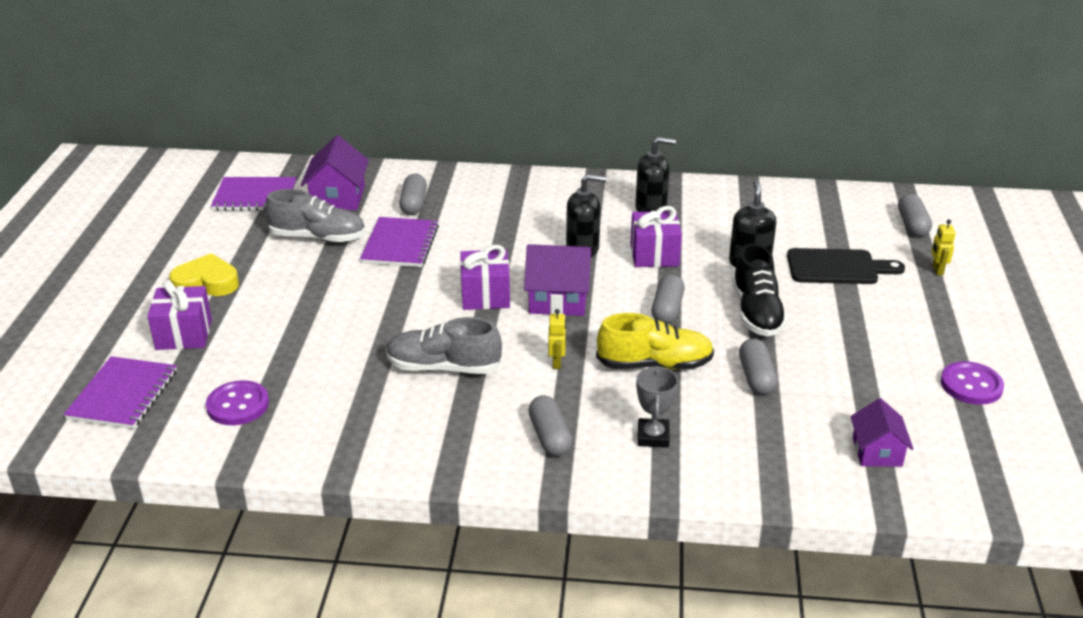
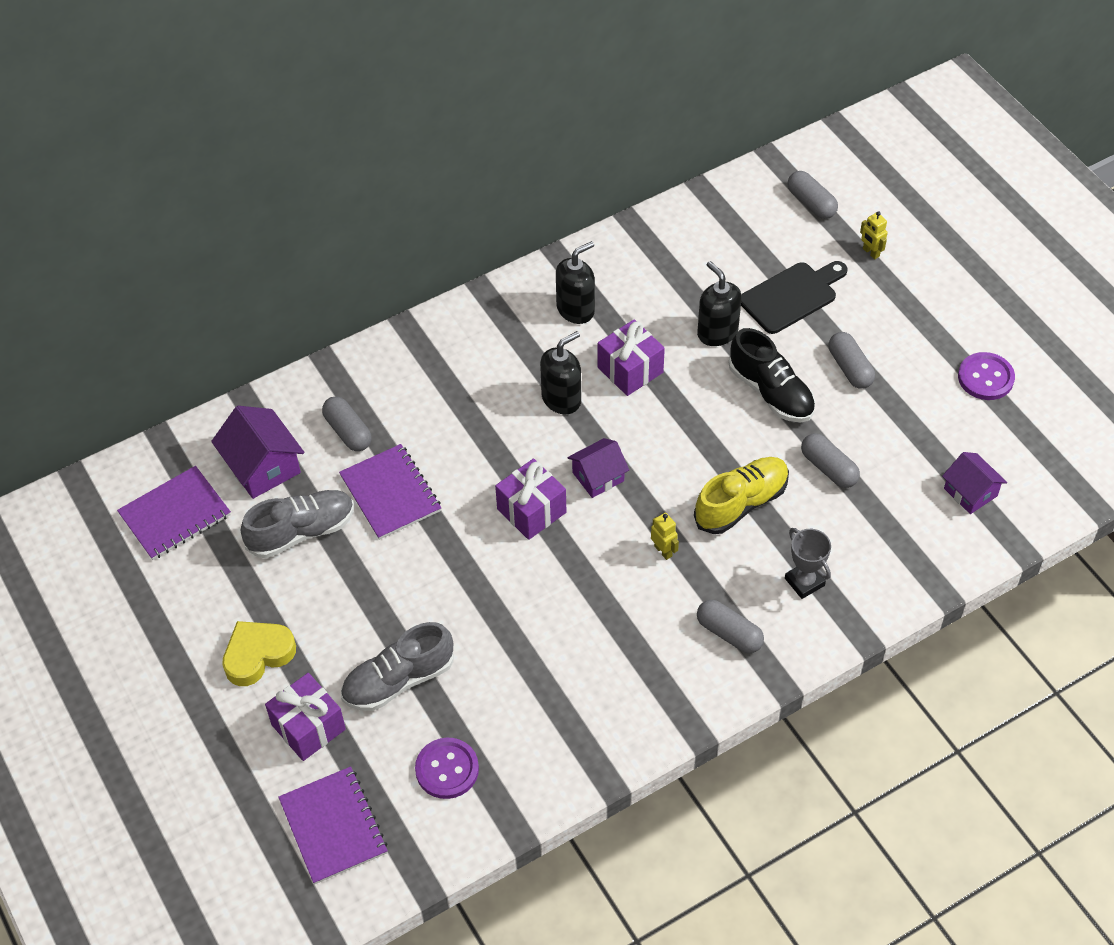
camera: 35 degrees left, 20 degrees up
(443, 367) = (577, 616): grey shoe -> grey shoe (398, 680)
(558, 299) = (598, 476): purple house -> purple house, size x0.66
(667, 309) = (698, 432): grey capsule -> grey capsule (850, 368)

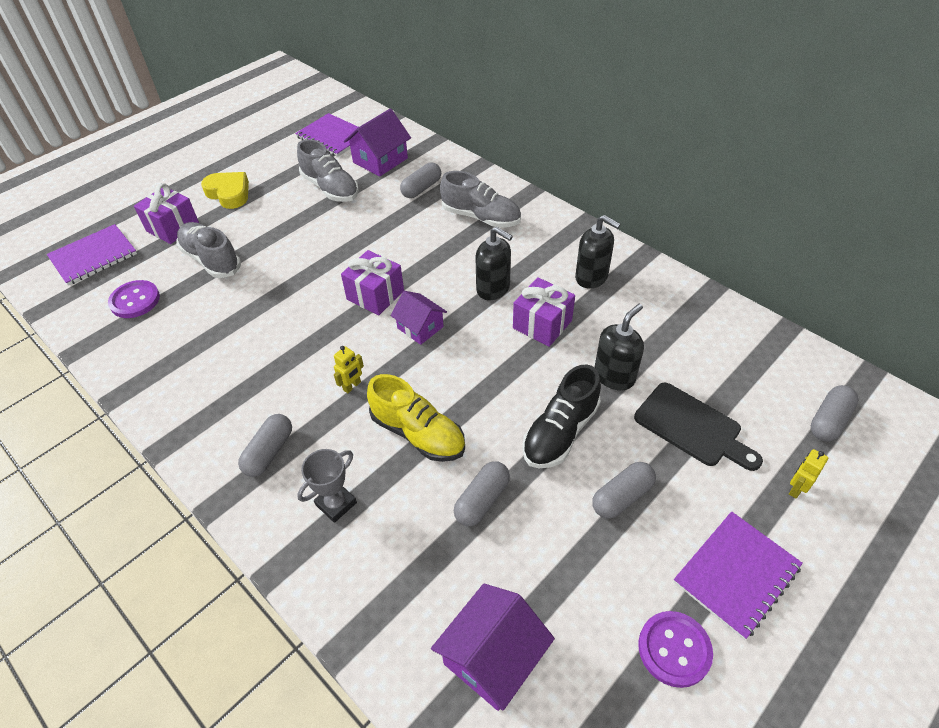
camera: 75 degrees right, 5 degrees down
(390, 493) = (373, 220): purple notebook -> purple notebook (736, 574)
(433, 383) = (481, 217): none -> grey shoe
(970, 492) = (492, 657): purple house -> purple house, size x1.50

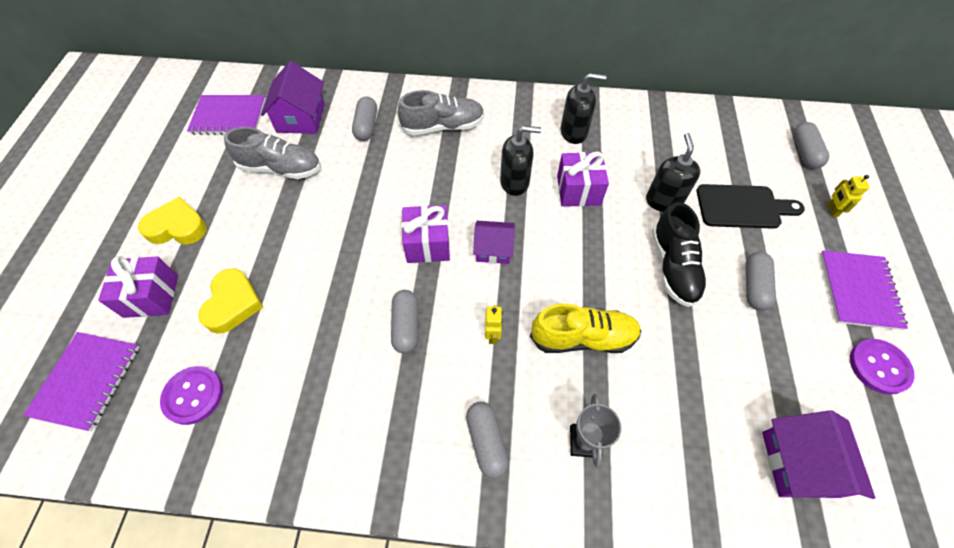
camera: 40 degrees left, 10 degrees up
(211, 260) = (233, 304): grey shoe -> yellow heart
(482, 500) = (678, 356): grey capsule -> grey capsule (406, 326)

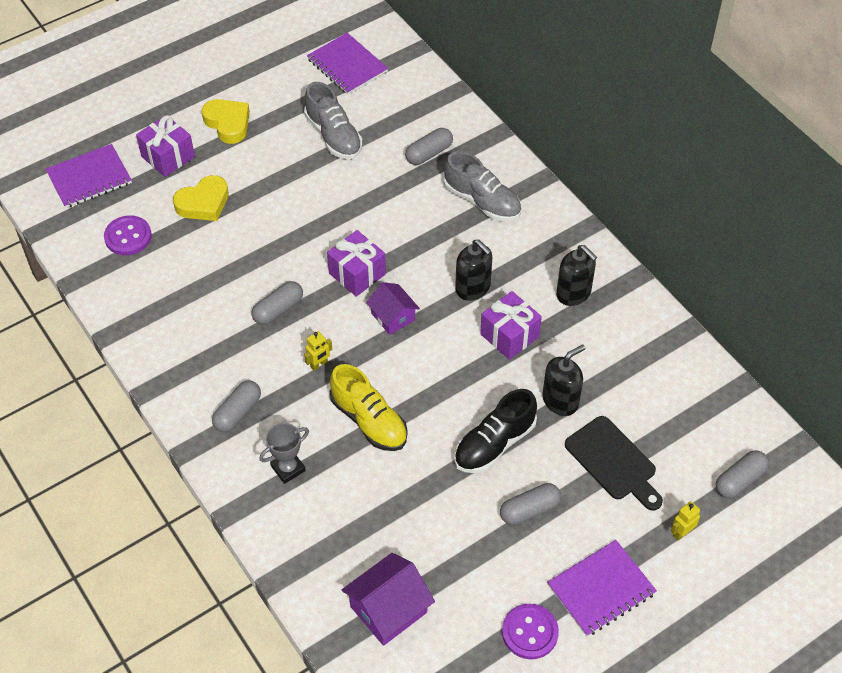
camera: 50 degrees right, 5 degrees down
(301, 118) = (392, 108): purple house -> none

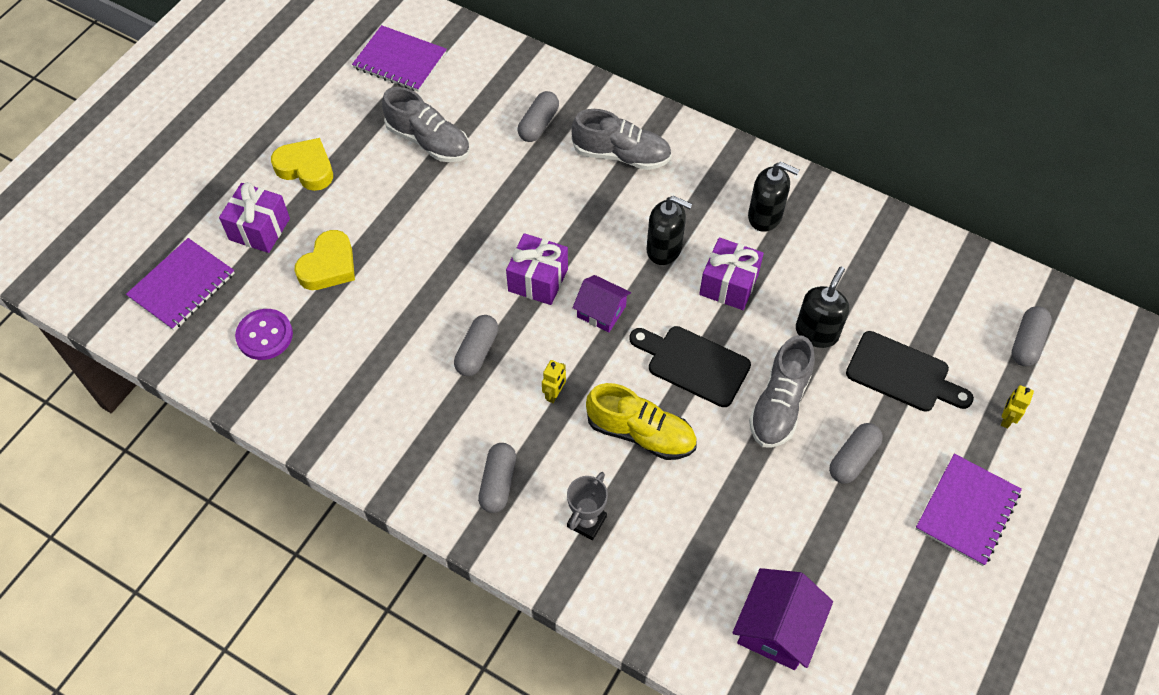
camera: 25 degrees left, 5 degrees up
(442, 385) = (693, 364): none -> black cutting board
(494, 444) = (779, 404): black shoe -> grey shoe
(530, 632) = (927, 587): purple button -> none

